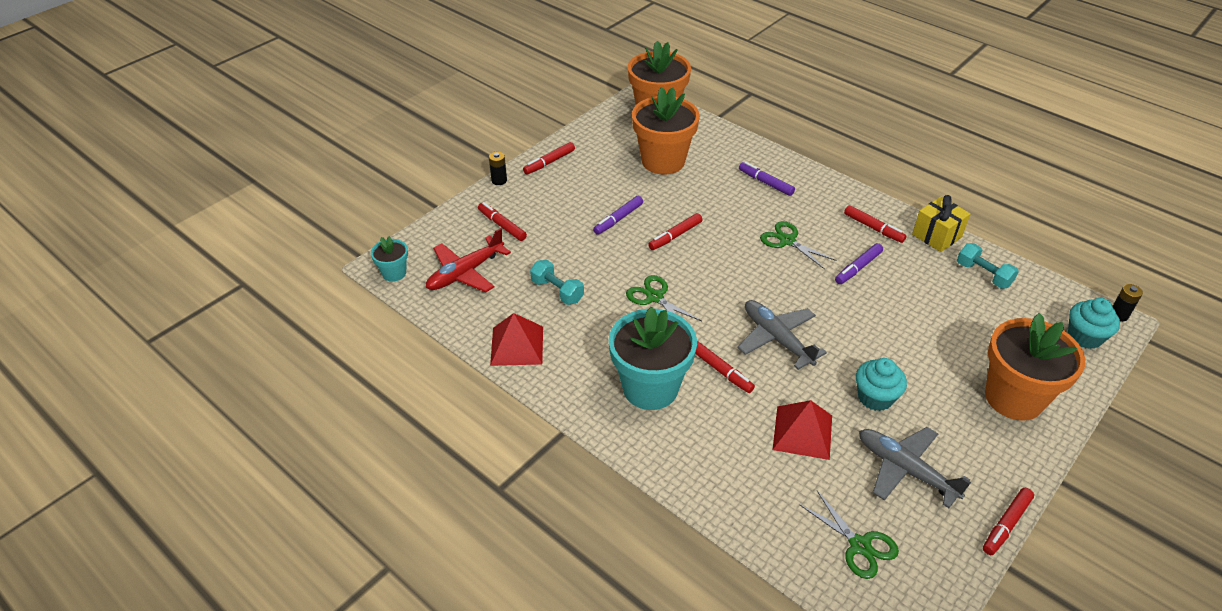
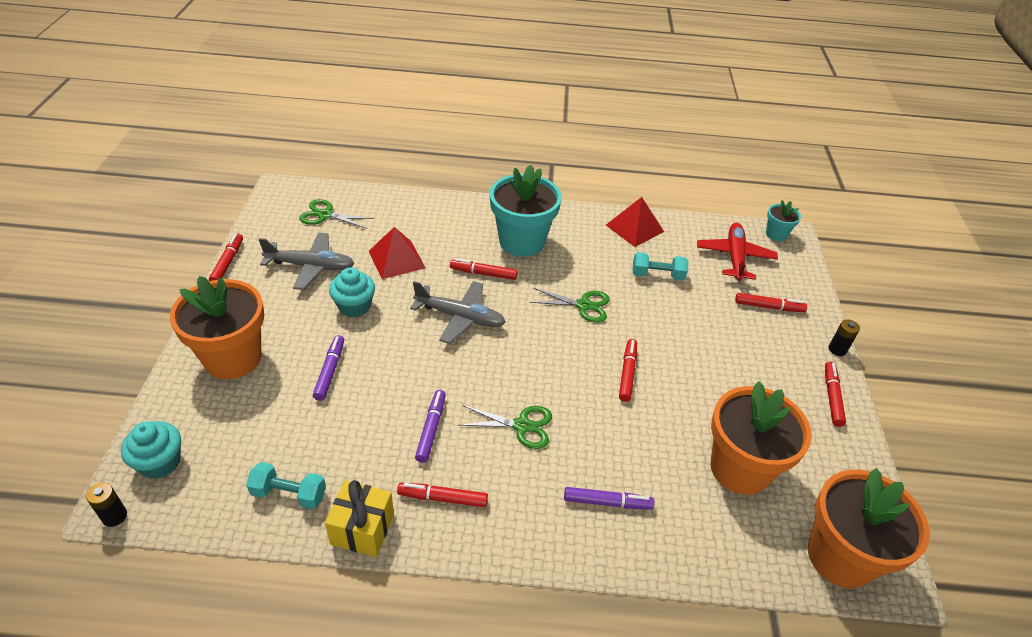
camera: 140 degrees right, 0 degrees up
(618, 219) = (693, 364): purple marker -> purple marker (330, 371)

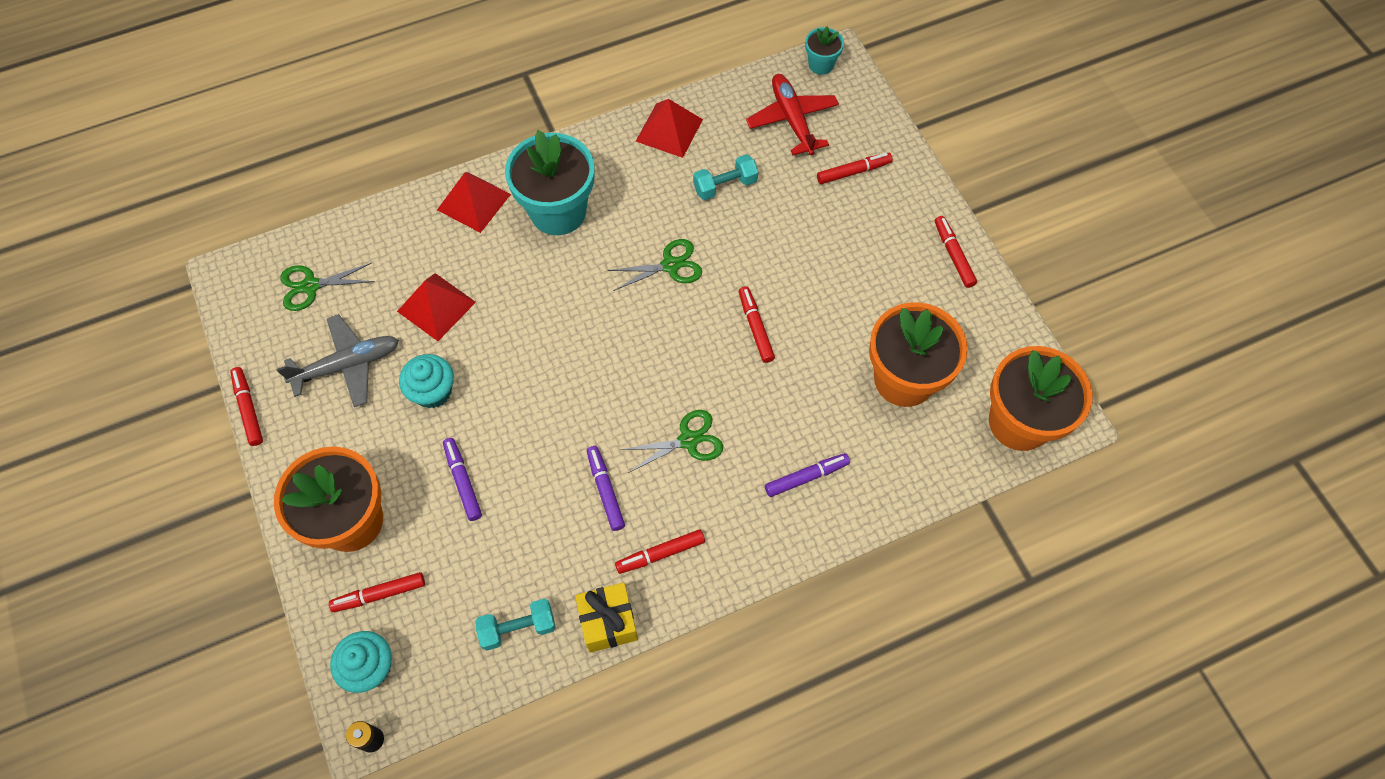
camera: 25 degrees left, 20 degrees up
(460, 317) = (553, 346): grey plane -> none
(467, 214) = (474, 201): none -> red pyramid
(483, 273) = (543, 277): red marker -> red marker (379, 594)
(837, 349) = (938, 194): black battery -> none

